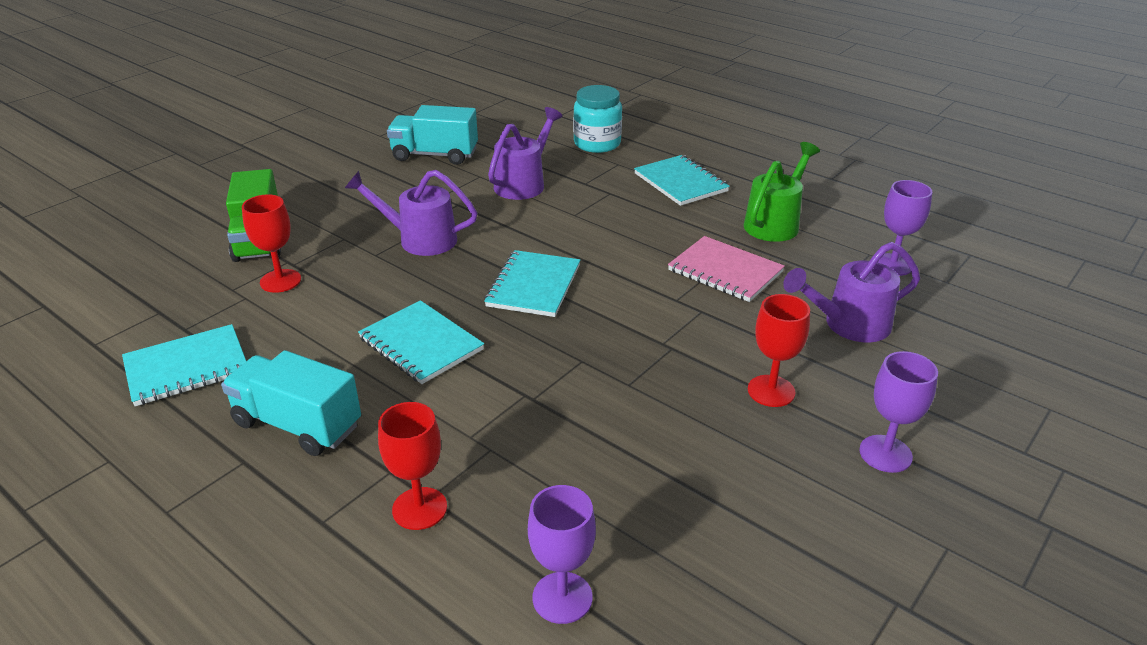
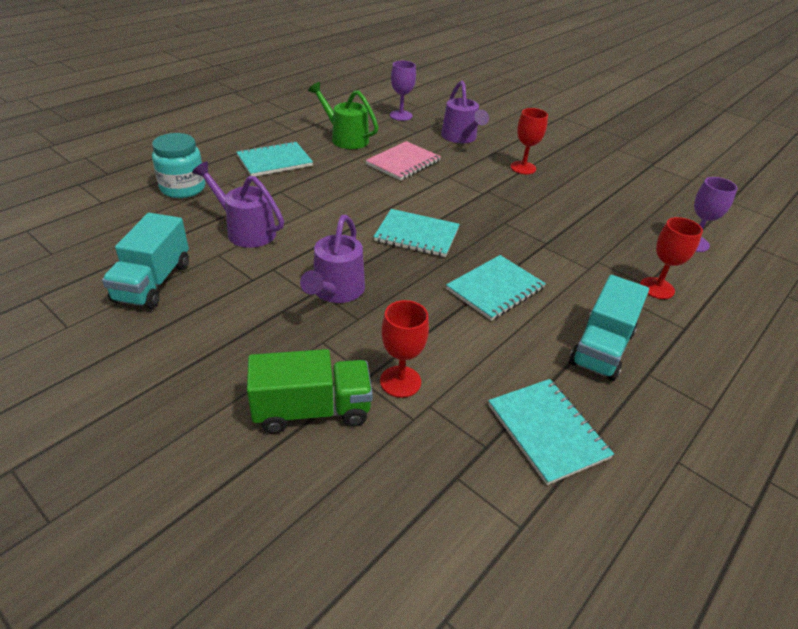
camera: 90 degrees left, 5 degrees up
(885, 454) = (563, 149): purple goblet -> none

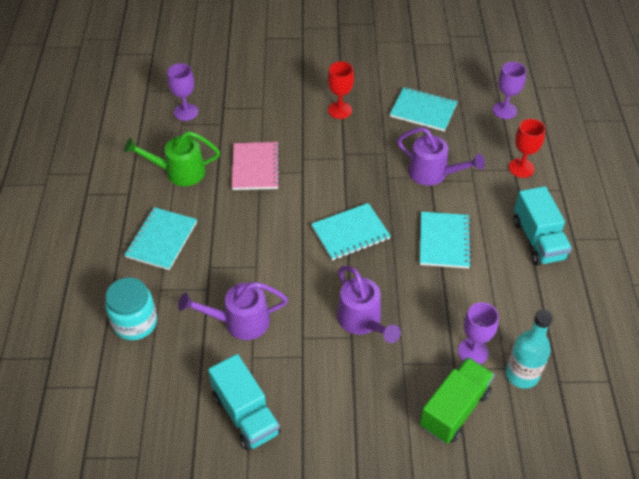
camera: 40 degrees left, 10 degrees up
(400, 381) = (473, 351): red goblet -> purple goblet
(423, 438) = (522, 374): none -> turquoise bottle
(461, 138) = (262, 107): purple watering can -> purple watering can (433, 174)
(547, 431) = (567, 318): turquoise notebook -> turquoise notebook (423, 111)

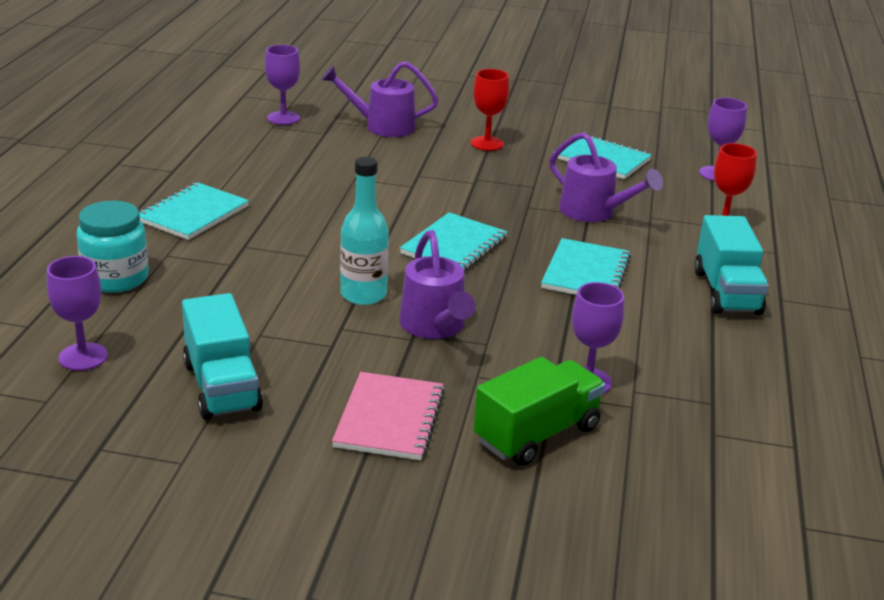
camera: 10 degrees right, 20 degrees down
(145, 408) = (83, 357): none -> purple goblet
(179, 172) = (247, 163): green watering can -> none
(239, 322) = (258, 300): purple watering can -> purple watering can (382, 126)
(255, 167) = (351, 173): pink notebook -> pink notebook (389, 419)
(350, 233) = (454, 246): turquoise notebook -> turquoise notebook turned 45 degrees counterclockwise
(522, 374) = (656, 417): turquoise bottle -> turquoise bottle (363, 294)

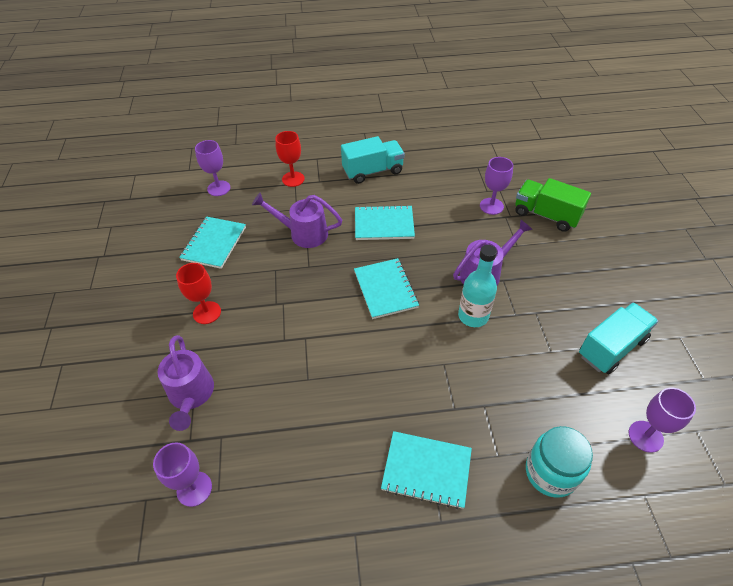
camera: 105 degrees left, 20 degrees up
(389, 419) = (578, 268): pink notebook -> none
(454, 246) = (385, 289): turquoise notebook -> turquoise notebook turned 60 degrees clockwise
(594, 212) = (303, 233): purple watering can -> purple watering can turned 105 degrees counterclockwise

